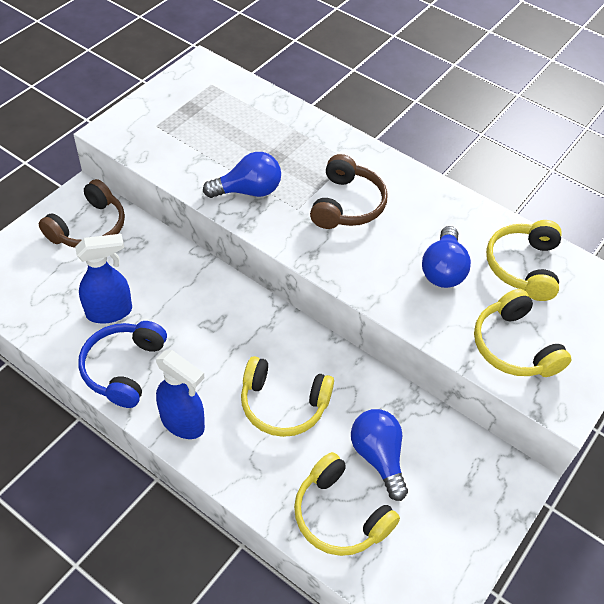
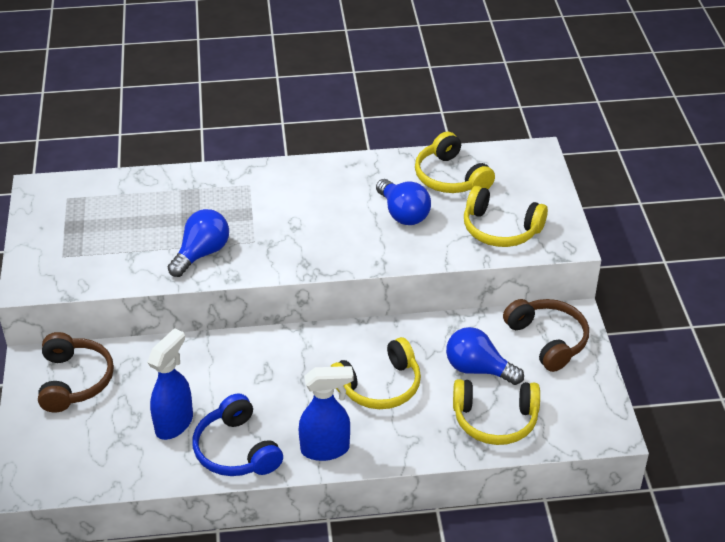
camera: 40 degrees left, 10 degrees down
(347, 204) = (286, 215): brown headphones -> brown headphones (548, 340)

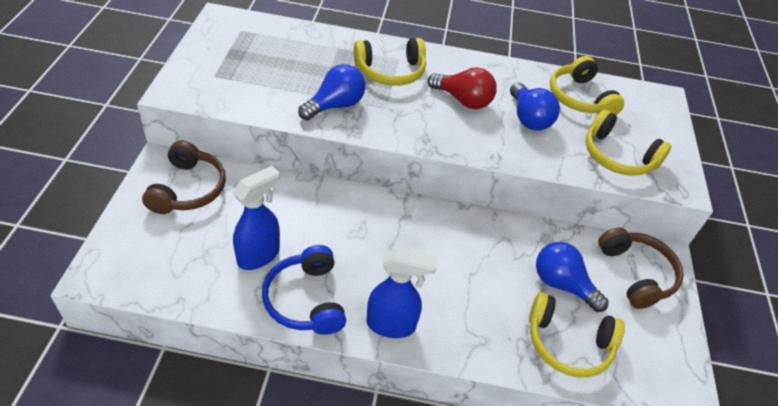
camera: 10 degrees right, 5 degrees up
(331, 212) = (463, 100): none -> red light bulb
(379, 386) = (462, 274): yellow headphones -> yellow headphones (391, 71)

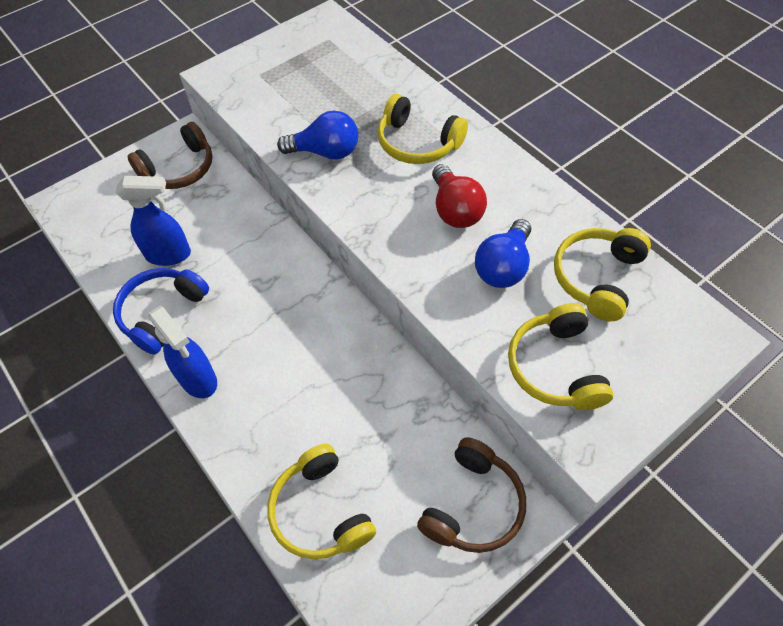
camera: 50 degrees right, 10 degrees up
(562, 284) = (382, 456): blue light bulb -> none

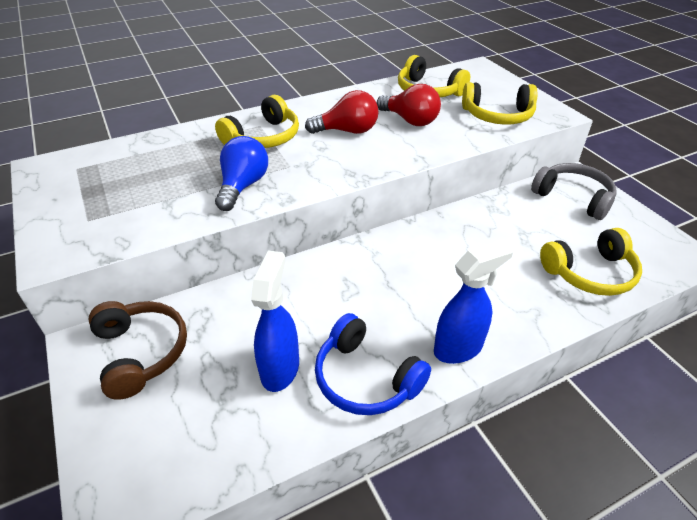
camera: 80 degrees left, 15 degrees down
(473, 505) = (573, 198): brown headphones -> grey headphones
(503, 267) = (410, 120): blue light bulb -> red light bulb

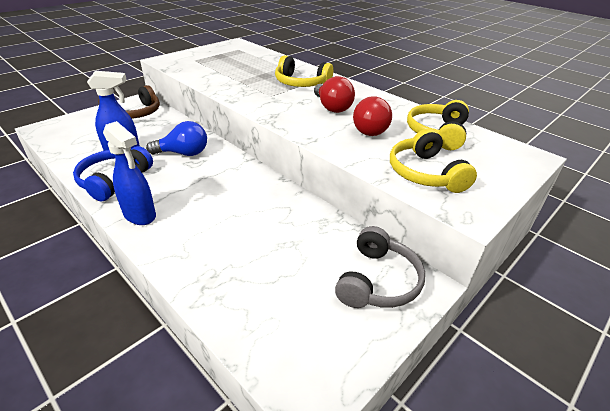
camera: 70 degrees right, 5 degrees down
(243, 186) = (240, 86): blue light bulb -> blue light bulb (183, 153)
(590, 273) = (246, 293): yellow headphones -> none

